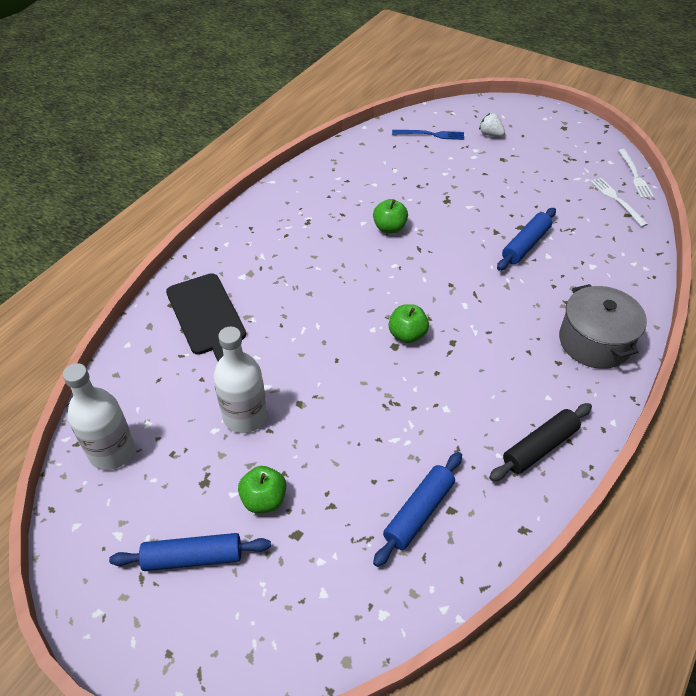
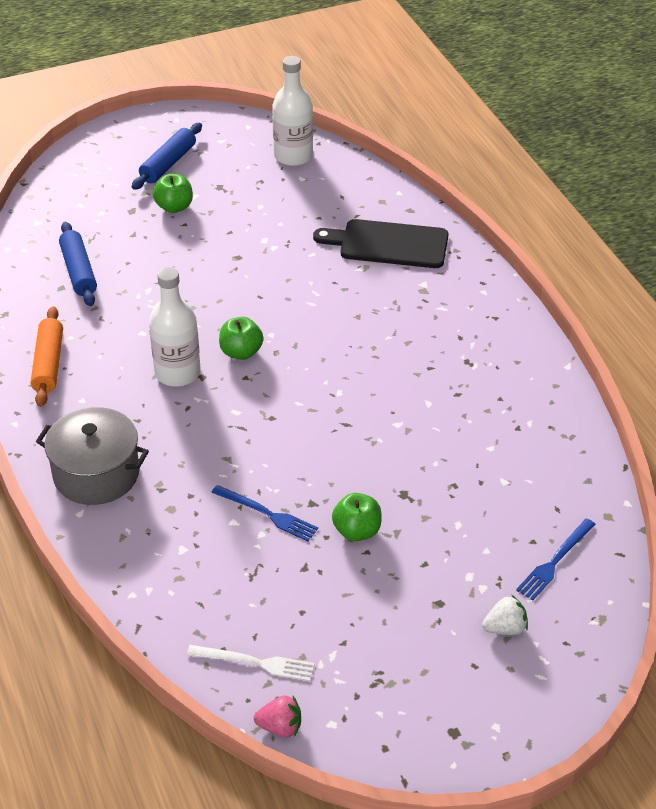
camera: 125 degrees right, 5 degrees down
(245, 416) = (256, 225): white bottle -> white bottle (177, 373)
(389, 228) = (399, 419): green apple -> green apple (357, 531)
(525, 245) = (267, 514): blue rolling pin -> blue fork
(539, 447) = (48, 364): black rolling pin -> orange rolling pin
(635, 175) = (280, 727): white fork -> pink strawberry

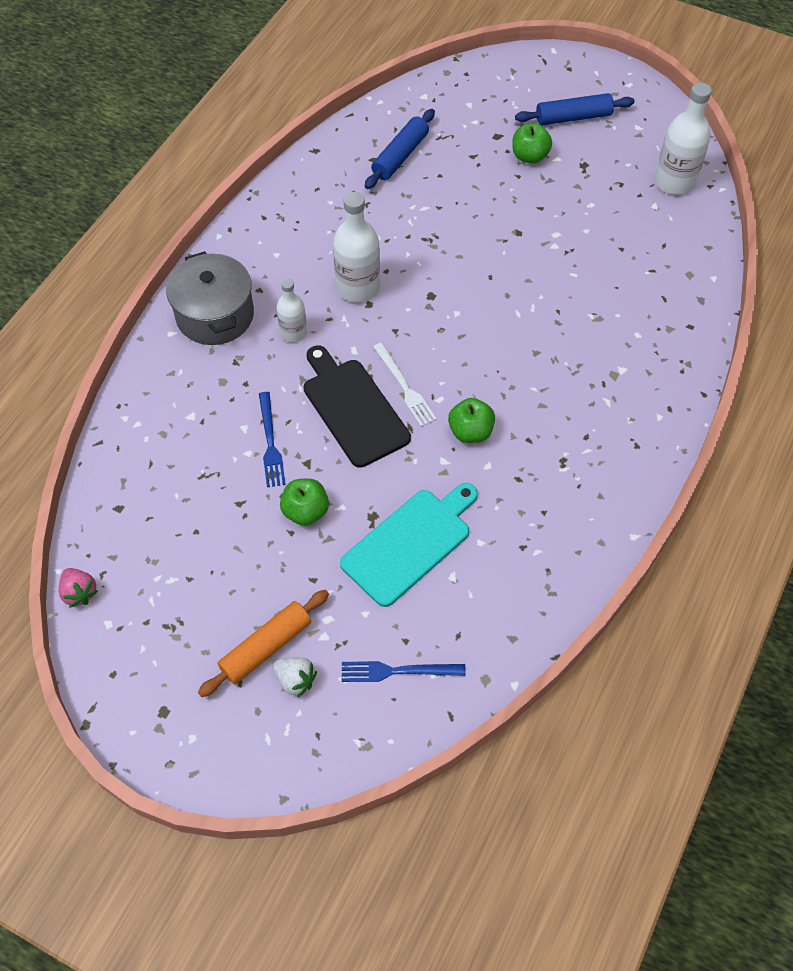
camera: 50 degrees right, 15 degrees up
(48, 364) = (292, 210): orange rolling pin -> orange rolling pin (266, 647)
(175, 436) = (293, 332): none -> white bottle
(241, 352) = (418, 309): green apple -> green apple (470, 432)
(255, 662) = (125, 536): white fork -> white fork (405, 387)
(388, 244) = (642, 314): black cutting board -> black cutting board (353, 408)
(451, 487) = (410, 543): none -> turquoise cutting board

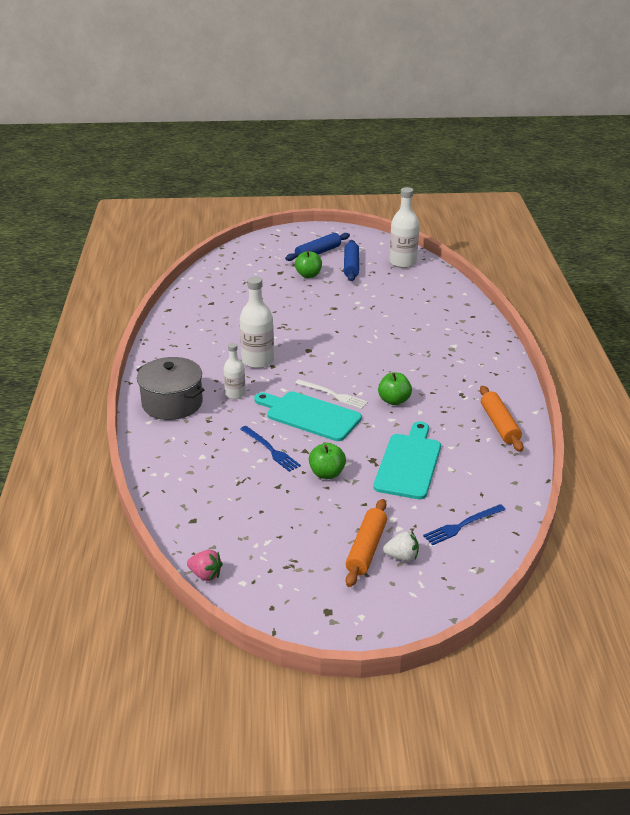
camera: 30 degrees left, 25 degrees down
(353, 408) = (310, 415): black cutting board -> turquoise cutting board
(400, 156) = (227, 297): blue rolling pin -> blue rolling pin (351, 266)
(569, 536) = (499, 425): none -> orange rolling pin

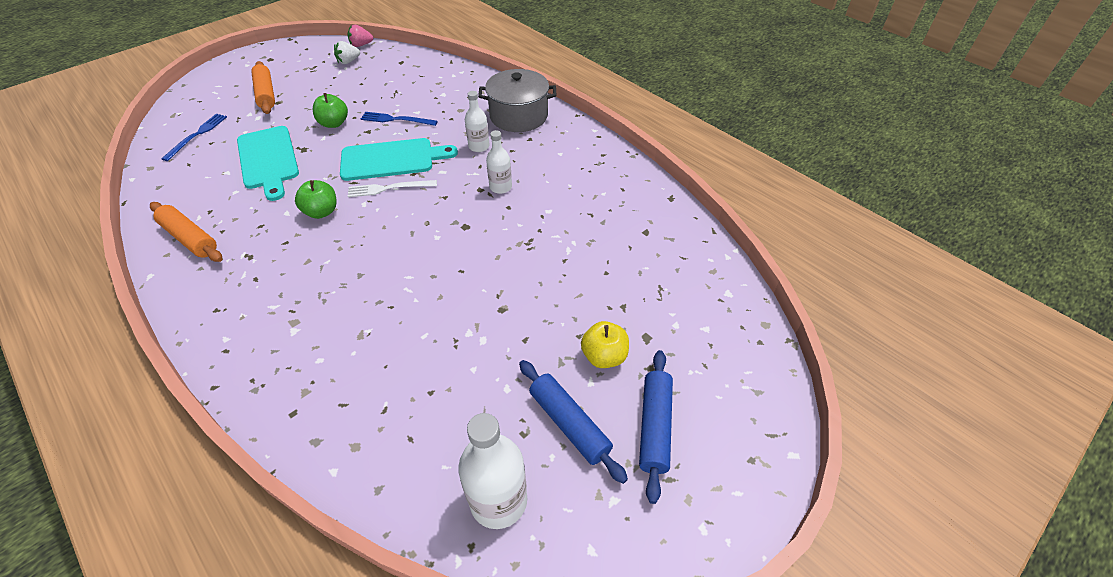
camera: 140 degrees right, 15 degrees up
(257, 361) = (500, 187): white bottle -> white bottle, size x0.60
(308, 275) = (604, 356): green apple -> yellow apple
(402, 557) = (236, 99): white strawberry -> white strawberry (348, 61)

